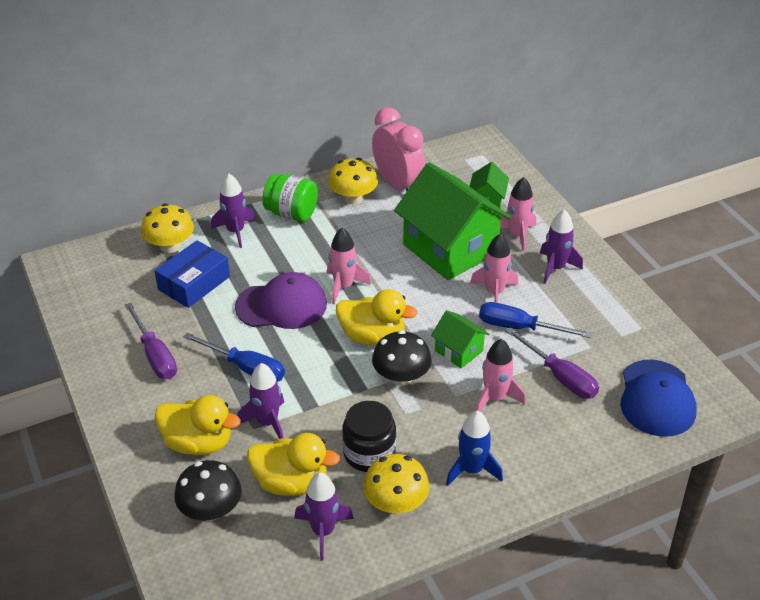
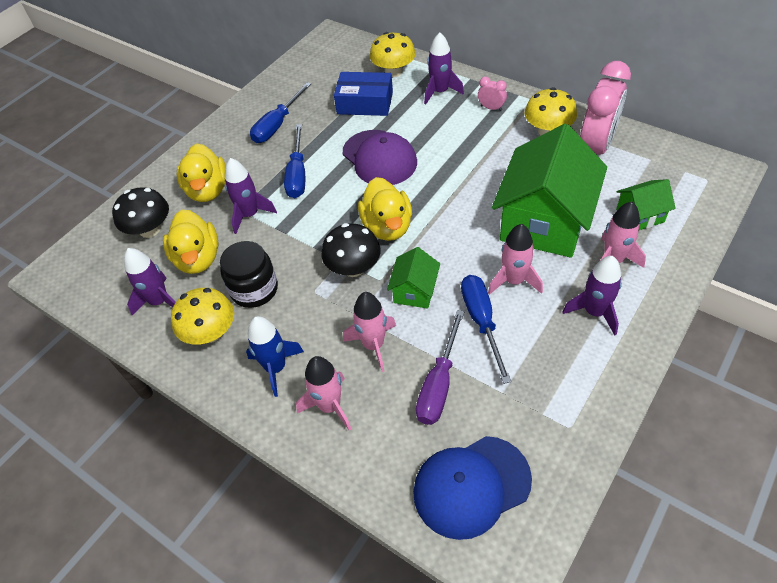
camera: 65 degrees right, 10 degrees up
(155, 355) = (277, 125): purple screwdriver -> blue screwdriver
(291, 213) = (491, 108): green jar -> pink clock
(343, 286) = (432, 180): pink rocket -> pink rocket (330, 406)

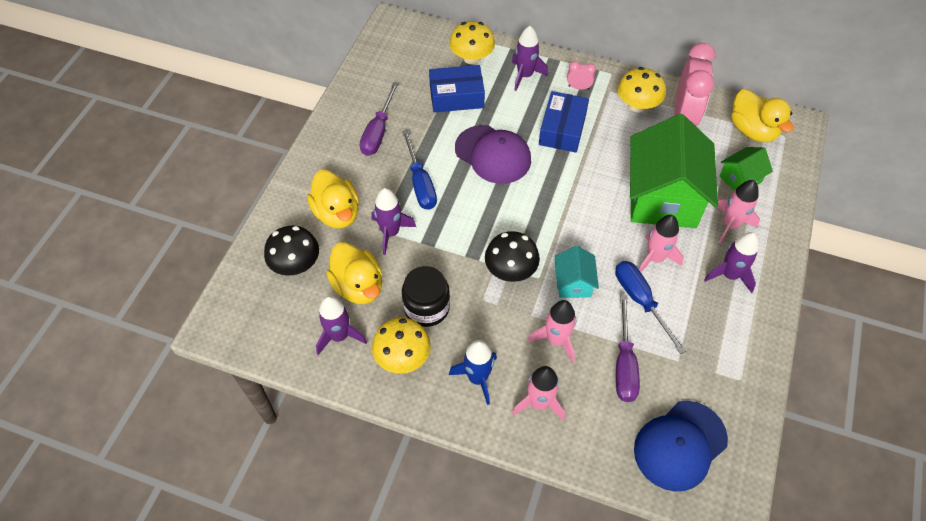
camera: 20 degrees left, 5 degrees up
(277, 125) = (378, 132): blue screwdriver -> purple screwdriver
(387, 227) = (526, 224): yellow duck -> yellow duck (752, 130)
(414, 291) = (573, 283): green house -> turquoise house
(459, 144) = (562, 129): none -> blue box

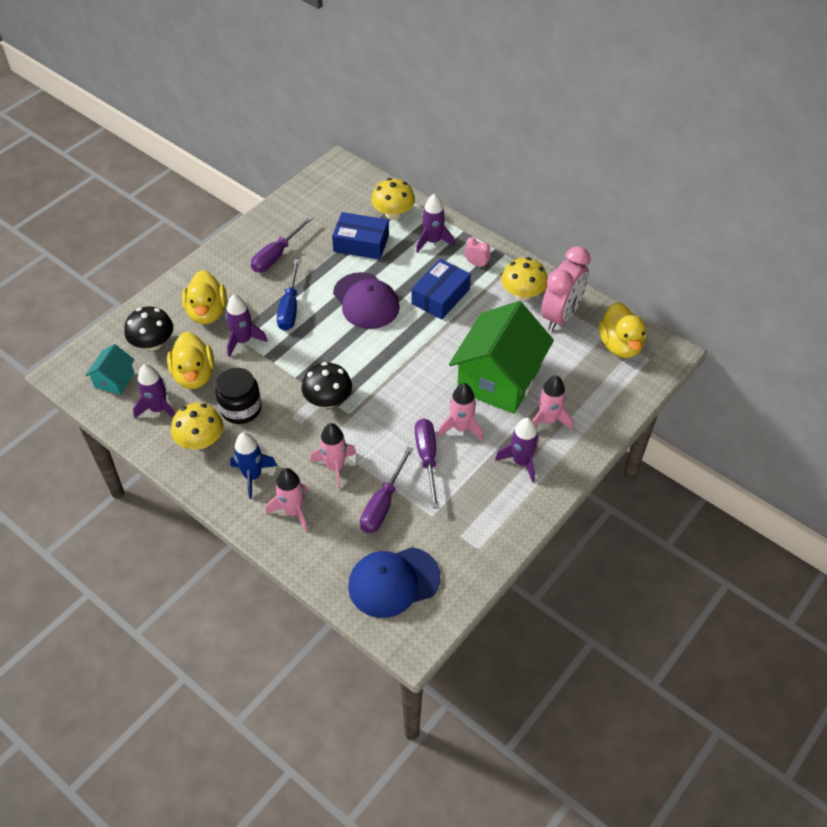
camera: 20 degrees right, 5 degrees down
(573, 283) = (376, 426): turquoise house -> turquoise house (114, 380)
(640, 301) = (427, 458): blue screwdriver -> purple screwdriver
(740, 179) = (582, 384): green house -> none

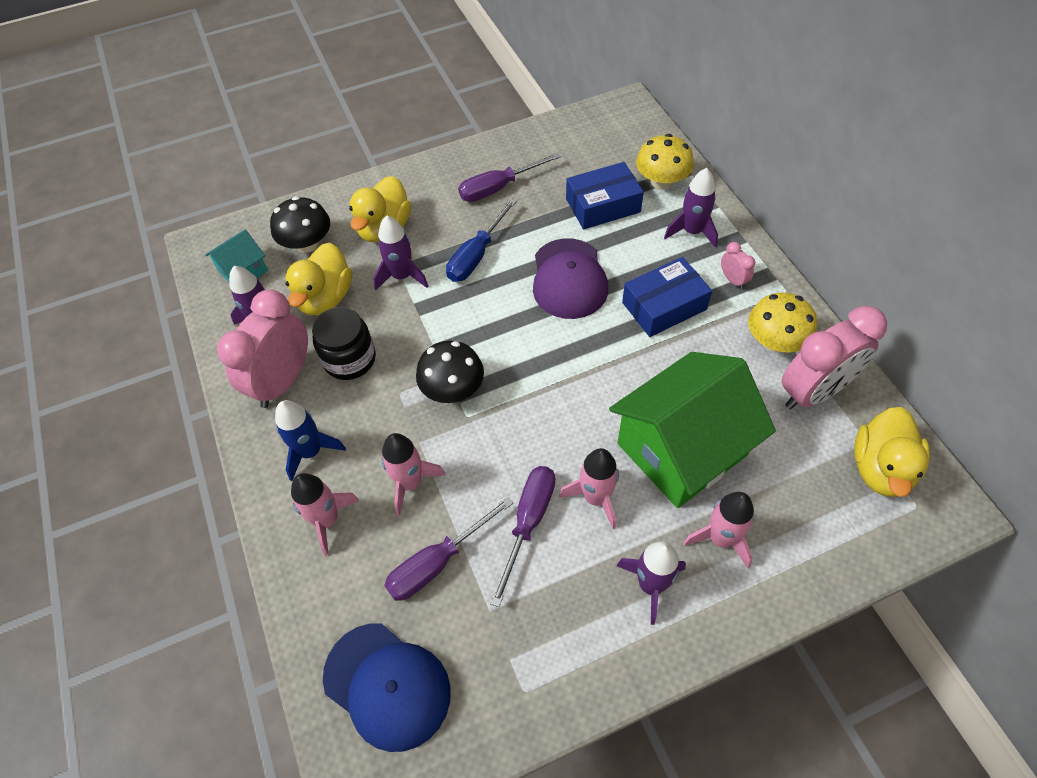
camera: 30 degrees right, 5 degrees up
(200, 441) = (283, 381): yellow mushroom -> pink clock
(361, 243) = (603, 205): blue box -> blue box turned 60 degrees counterclockwise
(393, 582) = (387, 685): blue cap -> blue cap turned 150 degrees counterclockwise

